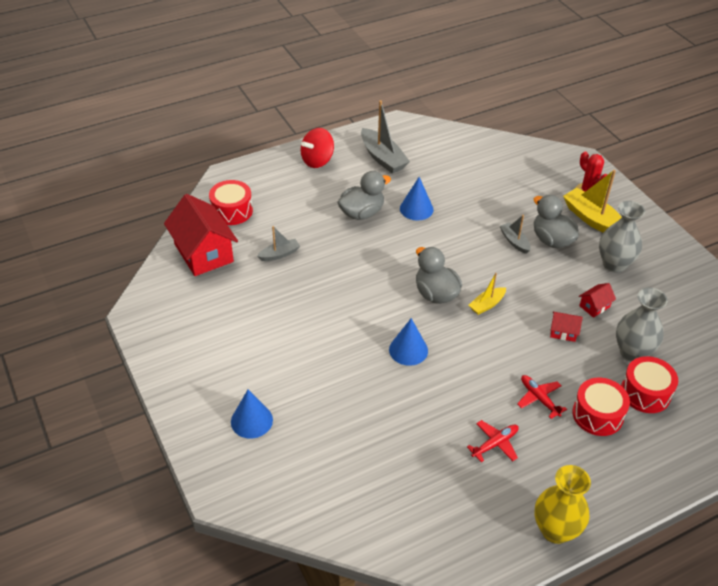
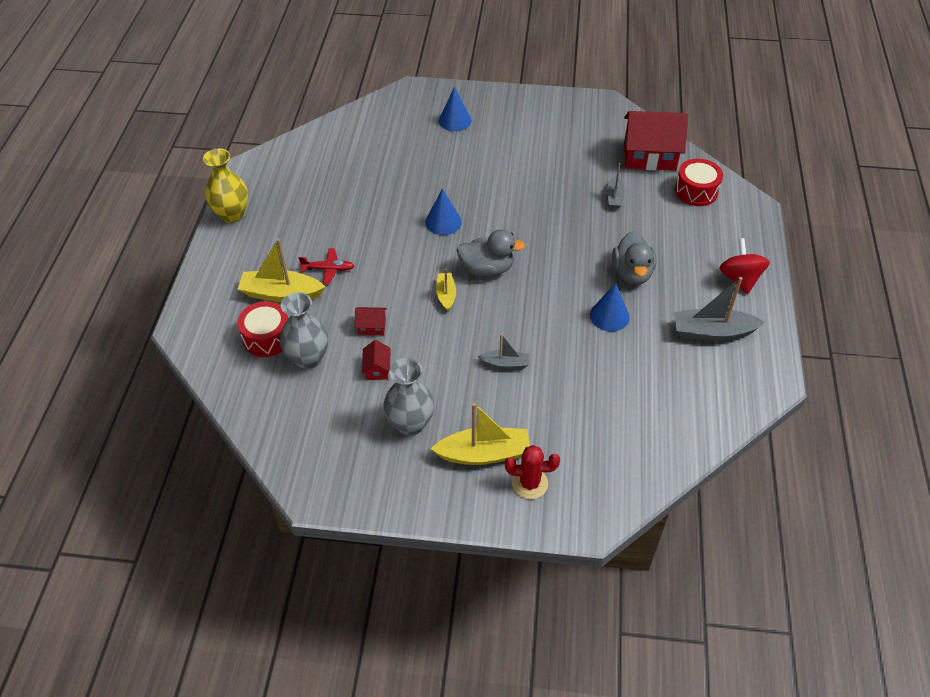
camera: 125 degrees right, 5 degrees up
(495, 444) = (319, 222): red plane -> none
(552, 240) = (483, 395): grey duck -> none
(563, 332) = (372, 327): red house -> red house turned 45 degrees clockwise
(597, 414) = (281, 294): red drum -> yellow boat

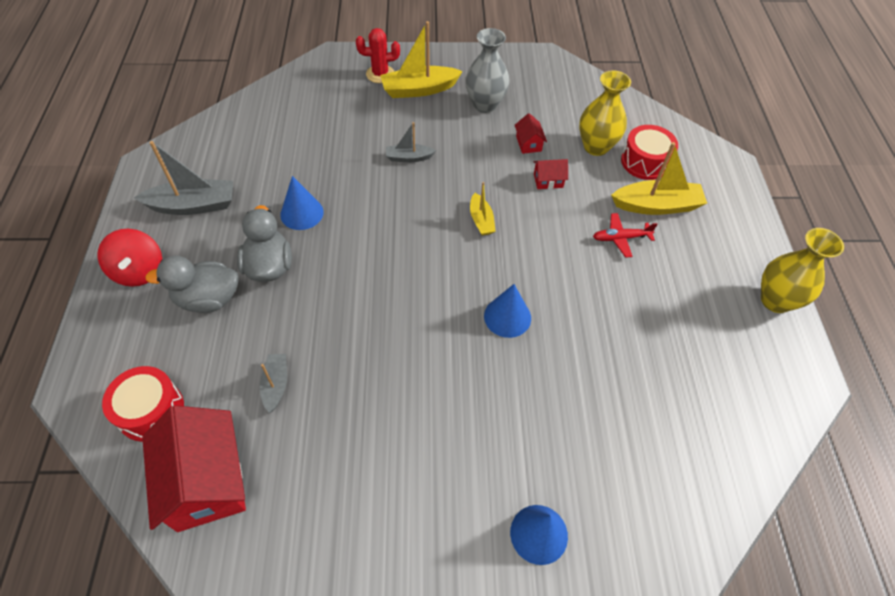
camera: 170 degrees right, 5 degrees up
(308, 359) = (596, 147): grey vase -> yellow vase
(487, 269) = (441, 255): grey duck -> grey duck (208, 299)
(649, 156) = (206, 481): red house -> red house turned 75 degrees clockwise

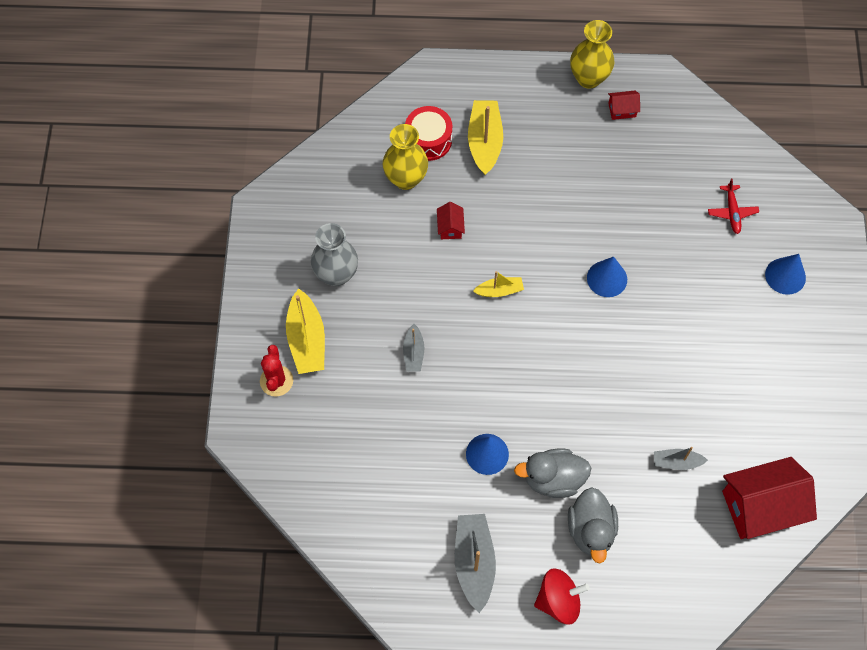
camera: 85 degrees left, 10 degrees up
(151, 411) = (703, 561): red drum -> none
(528, 143) = (398, 239): red house -> red house (622, 110)
(621, 238) = (522, 177): red plane -> red plane (732, 212)

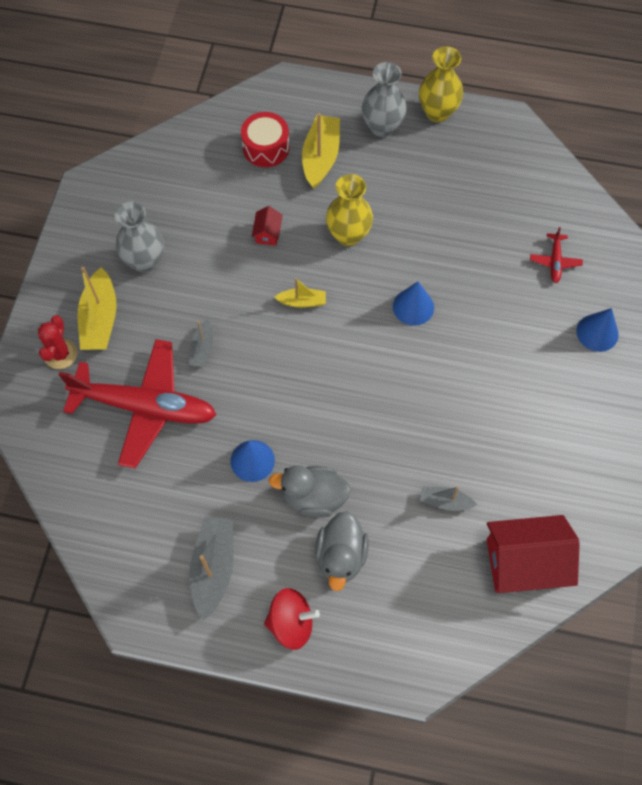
camera: 10 degrees right, 0 degrees up
(371, 419) = (144, 407): none -> red plane
(406, 179) = (235, 181): yellow vase -> yellow vase (348, 235)
(538, 102) = (382, 127): none -> grey vase
(622, 110) = (464, 147): red house -> none

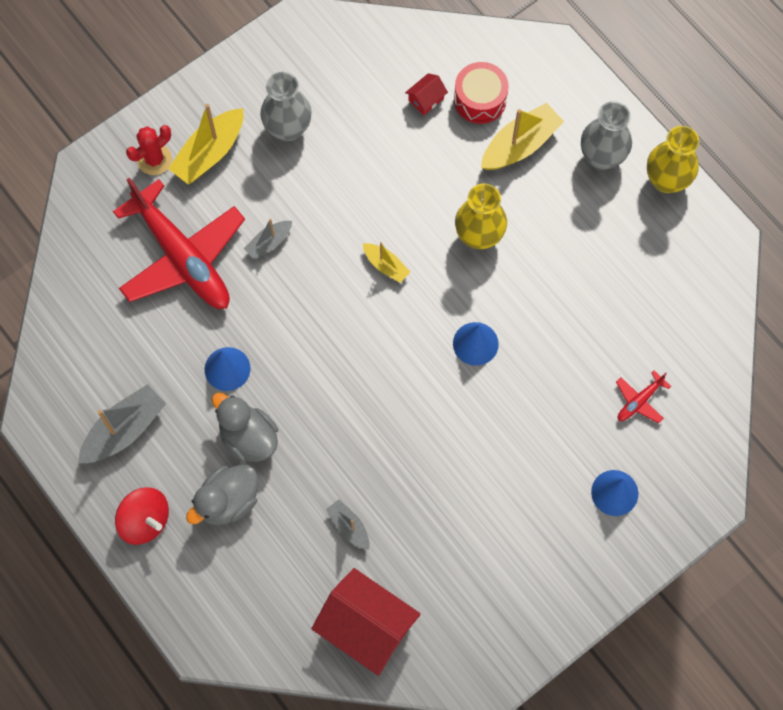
camera: 40 degrees right, 5 degrees up
(267, 233) = (411, 181): red house -> red house (426, 99)

